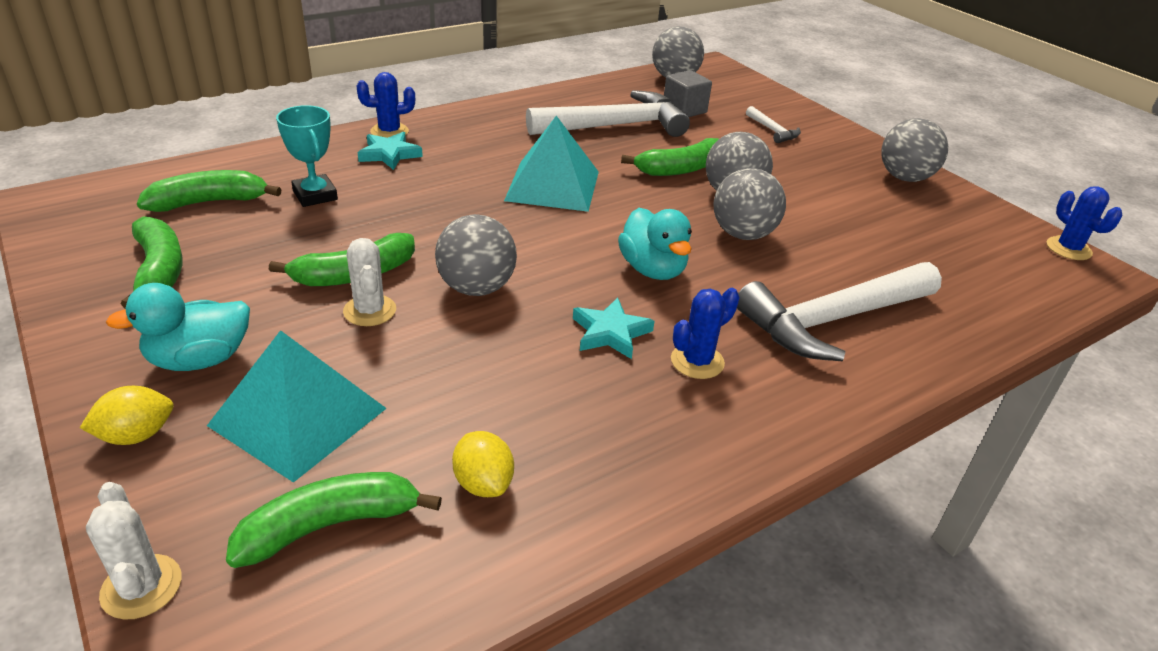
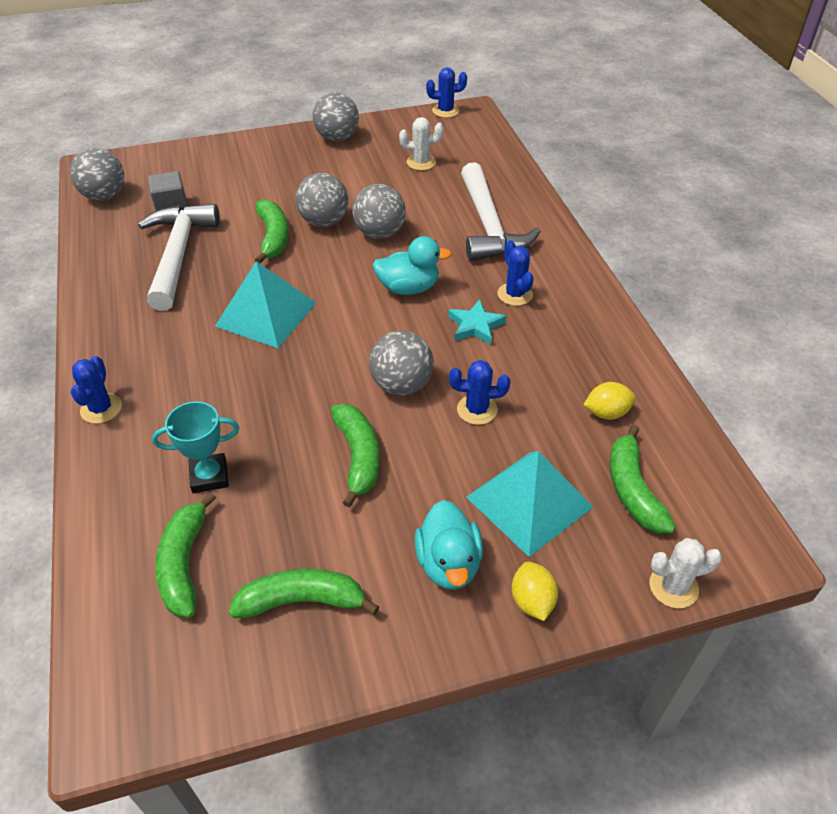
camera: 70 degrees left, 10 degrees up
(370, 311) = (412, 451): white cactus -> white cactus (421, 162)
(389, 154) = (152, 414): turquoise star -> none
(452, 352) = (477, 410): none -> blue cactus
(773, 131) = (236, 173): white hammer -> none

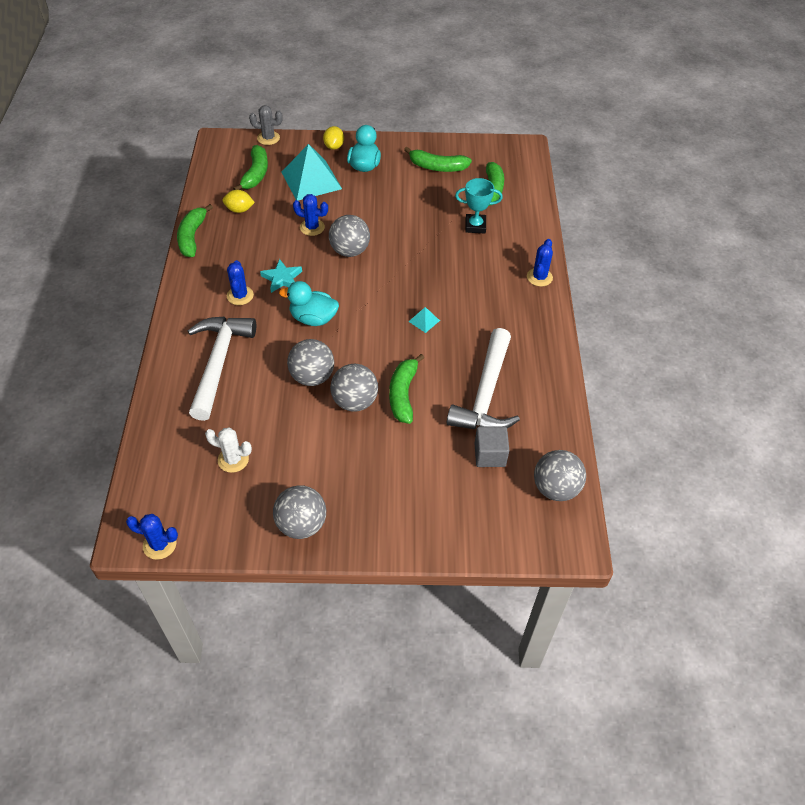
camera: 165 degrees left, 5 degrees up
(266, 314) = (424, 321): turquoise pyramid -> turquoise pyramid, size x0.41
(358, 456) = (391, 218): green banana -> green banana (192, 237)
(673, 587) = (268, 138): white cactus -> grey cactus

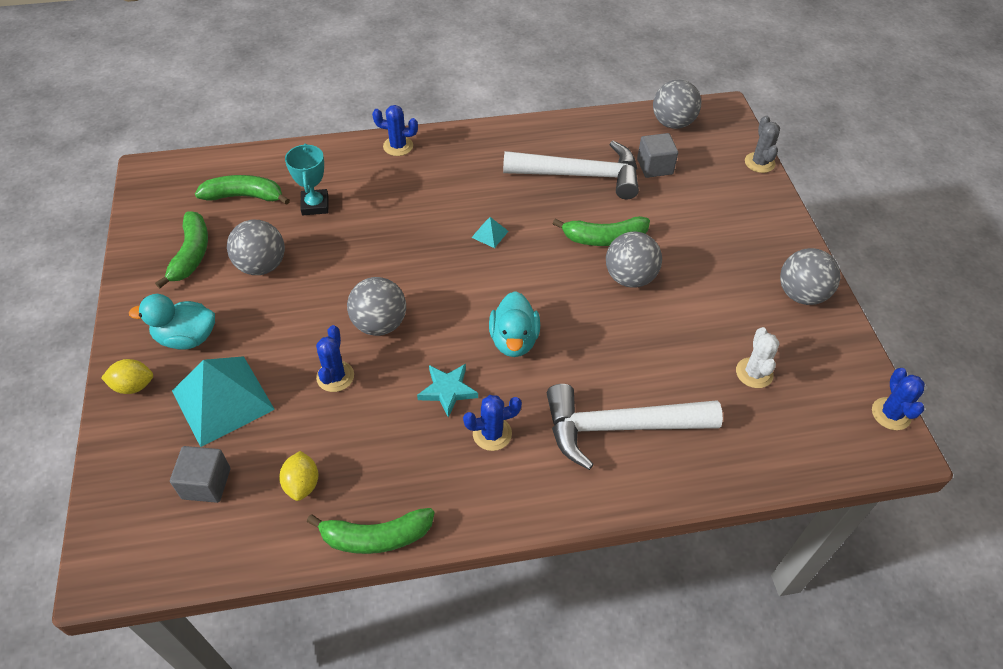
camera: 100 degrees left, 0 degrees up
(256, 174) = (206, 483): green banana -> grey cube
(268, 138) = (102, 488): grey cactus -> grey cactus (759, 163)
(312, 377) = (608, 323): grey ball -> grey ball (262, 266)

